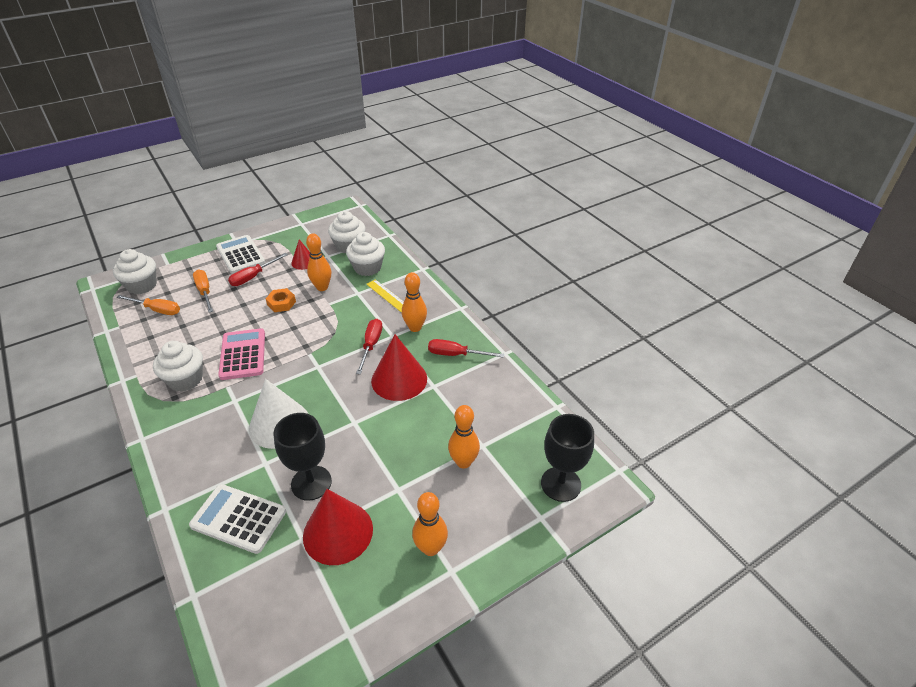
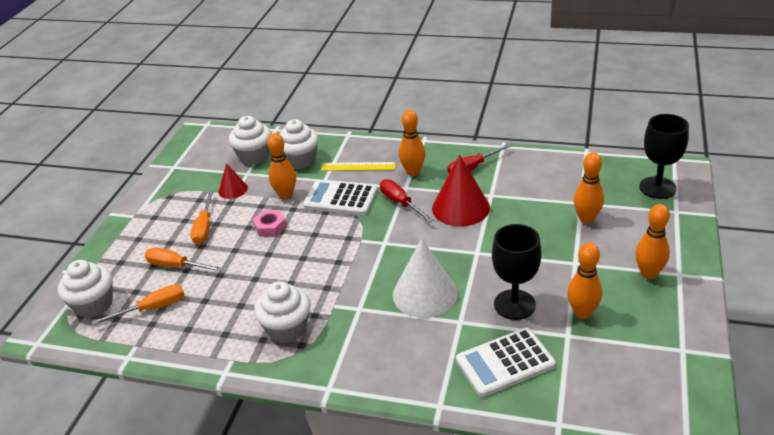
camera: 40 degrees left, 5 degrees down
(240, 255) = (157, 221): white calculator -> white calculator (340, 199)
(243, 354) = (305, 279): pink calculator -> none
(253, 277) = (204, 227): red screwdriver -> orange screwdriver
(281, 303) = (270, 227): orange nut -> pink nut
(338, 532) = (582, 313): red cone -> orange bowling pin

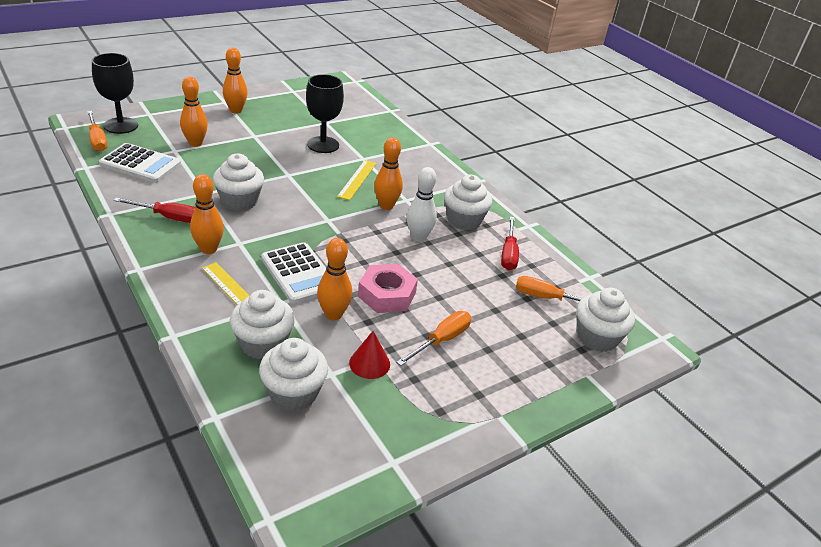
camera: 145 degrees left, 0 degrees up
(176, 266) = (501, 320): orange screwdriver -> orange screwdriver (97, 140)
(270, 227) = (387, 294): pink nut -> pink nut, size x1.52
(303, 282) = (418, 237): none -> white bowling pin
(400, 203) = (267, 235): red screwdriver -> red screwdriver (508, 254)
(425, 294) = (357, 179): white cone -> yellow ruler
(460, 208) = (239, 201): red cone -> white cupcake
(505, 363) = (373, 134): white calculator -> white calculator (140, 164)
(582, 313) = (301, 122): orange bowling pin -> orange bowling pin (386, 206)

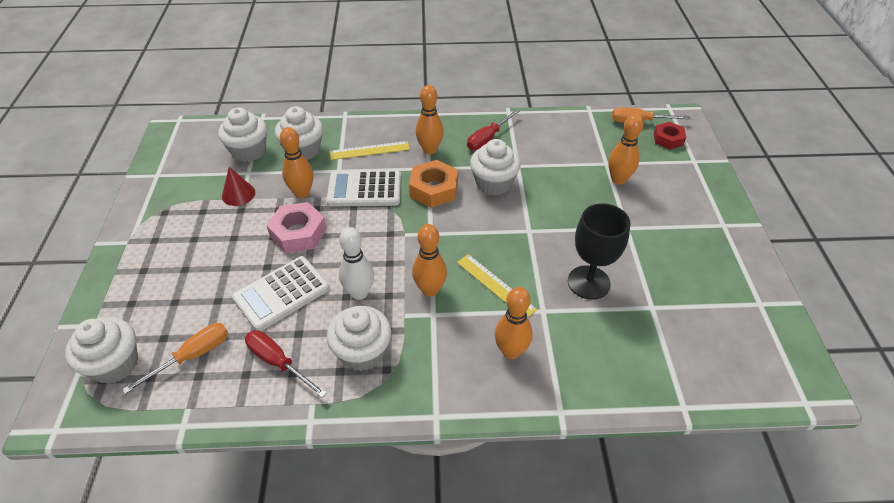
camera: 125 degrees right, 10 degrees up
(121, 125) = (668, 139): black goblet -> red nut
(140, 164) = (585, 139): white calculator -> white calculator (282, 293)
(236, 110) = (697, 228): orange bowling pin -> orange bowling pin (511, 351)
(269, 232) = (434, 189): none -> orange nut
(441, 340) = (221, 244): orange screwdriver -> none

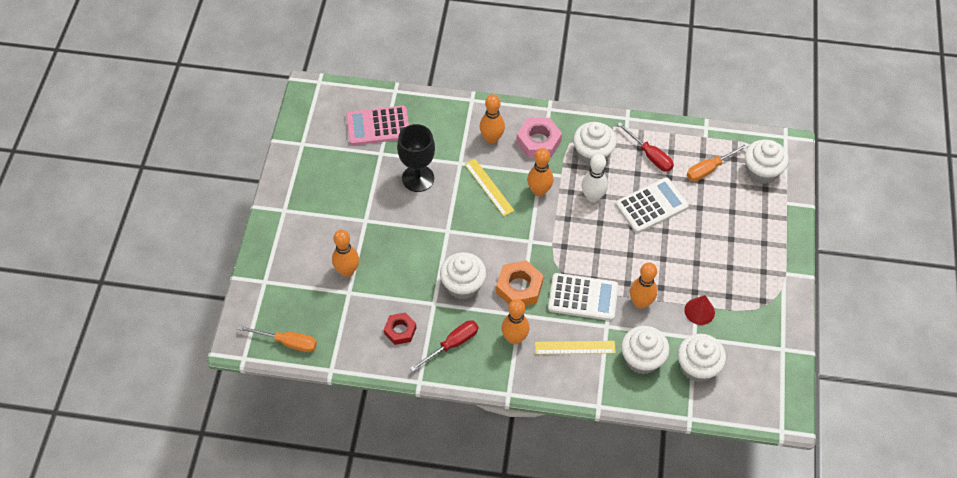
camera: 170 degrees left, 10 degrees up
(298, 233) = (641, 259): pink nut -> pink nut (538, 141)
(668, 139) = (272, 313): red nut -> red nut (400, 330)
(676, 344) = (378, 126): none -> pink calculator

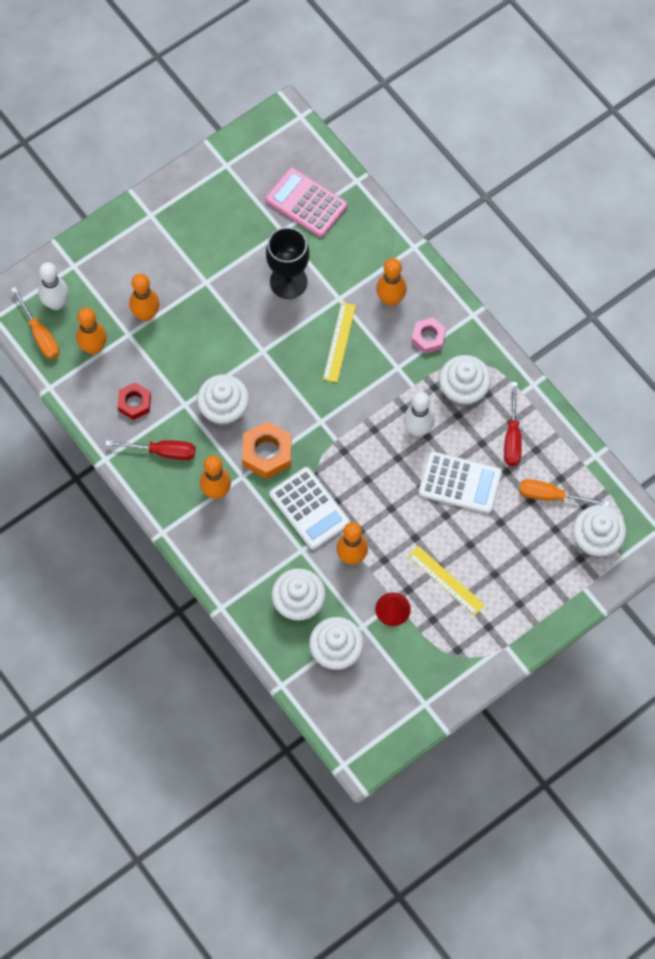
camera: 45 degrees right, 10 degrees up
(278, 314) = (56, 303): none -> white bowling pin
(538, 141) = (428, 337): pink nut -> pink nut, size x0.66
(539, 191) = (377, 383): orange bowling pin -> orange bowling pin (93, 347)
(575, 347) = (256, 543): yellow ruler -> yellow ruler (446, 580)

